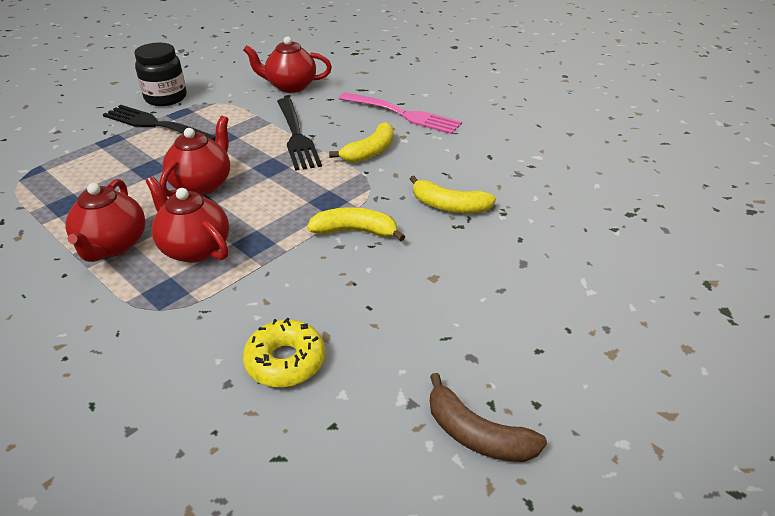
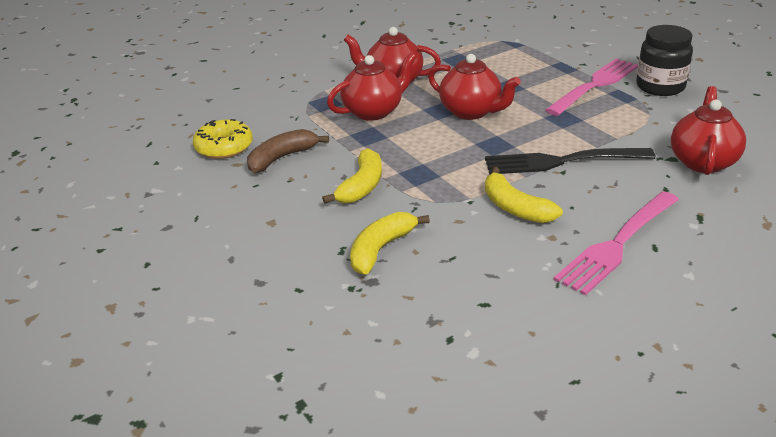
camera: 105 degrees right, 5 degrees down
(157, 125) = (595, 86): black fork -> pink fork
(477, 434) = (100, 217): brown banana -> brown banana (282, 158)

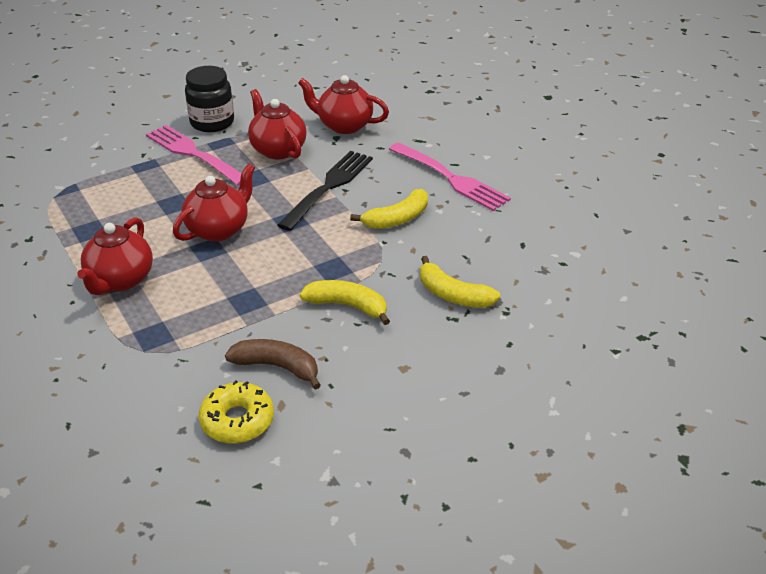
camera: 90 degrees left, 5 degrees up
(282, 158) = (277, 367): brown banana -> brown banana turned 150 degrees clockwise
(373, 112) = (192, 296): red teapot -> red teapot (278, 150)
(562, 161) = (328, 188): black fork -> black fork turned 150 degrees counterclockwise

